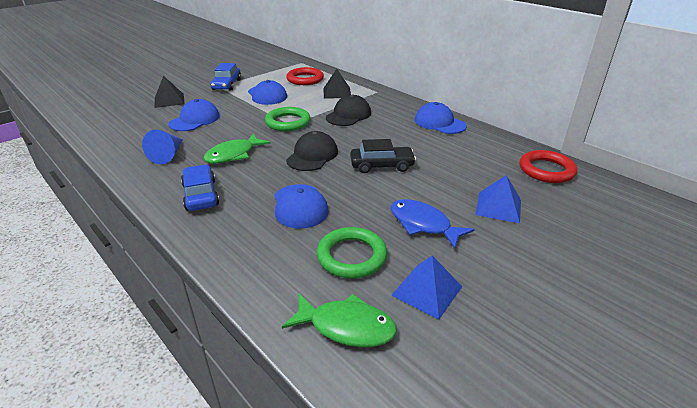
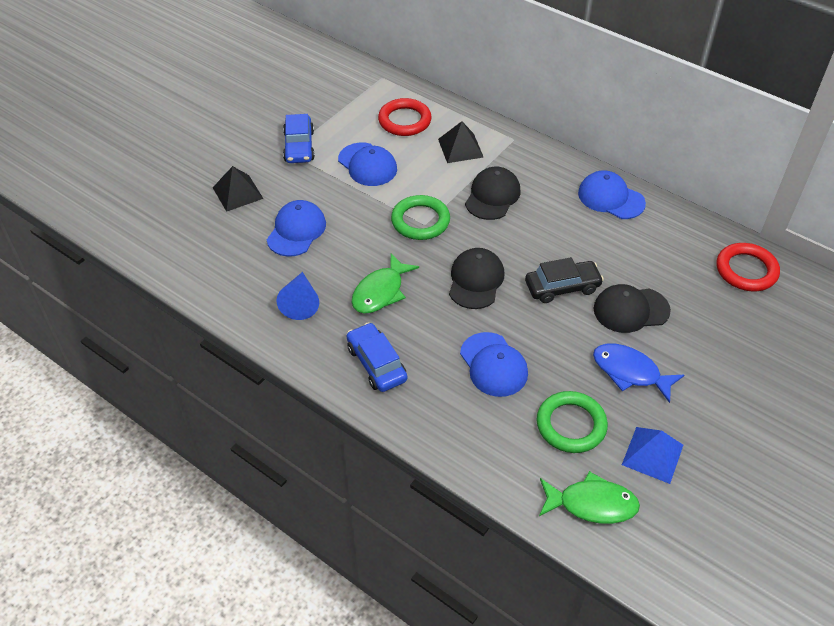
camera: 10 degrees left, 15 degrees up
(436, 184) = (630, 310): none -> black cap
(498, 207) = (702, 336): blue pyramid -> none

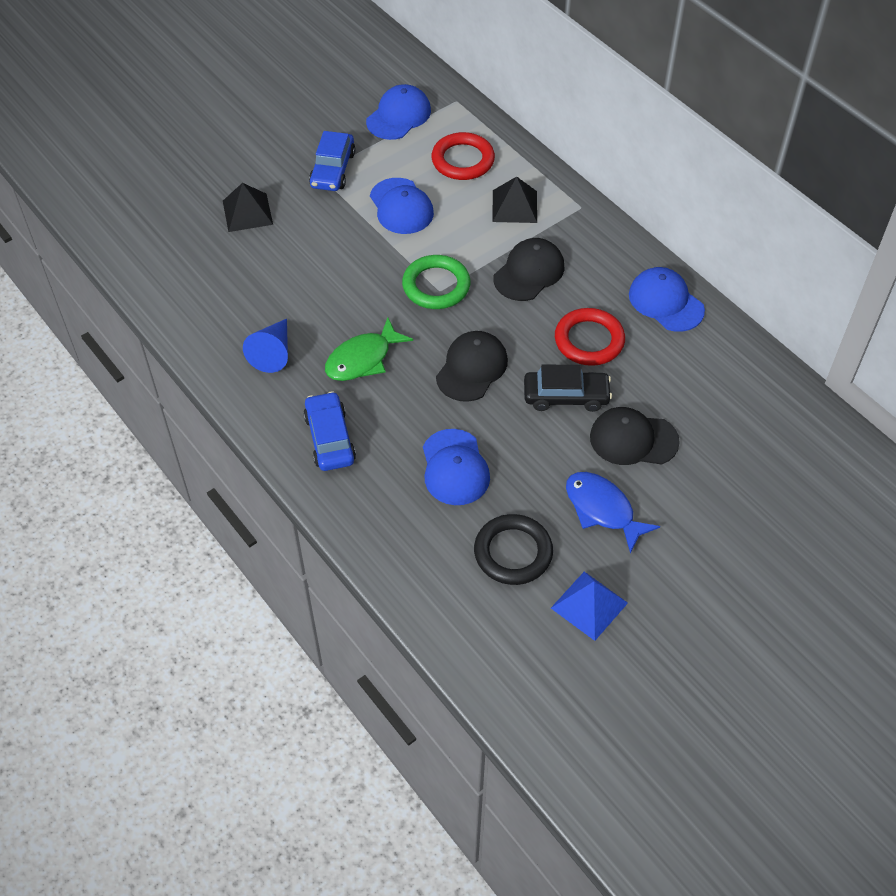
camera: 15 degrees right, 5 degrees up
(296, 231) = (296, 270): blue cap -> blue cap (399, 116)
(571, 425) = (513, 552): green ring -> black ring
(592, 504) = (501, 641): green fish -> none
(746, 270) = (789, 422): red ring -> red ring (589, 340)

